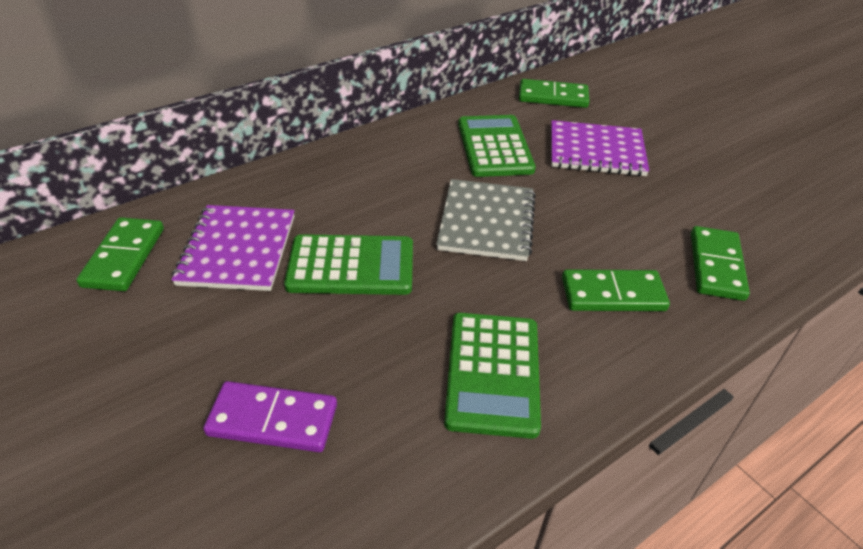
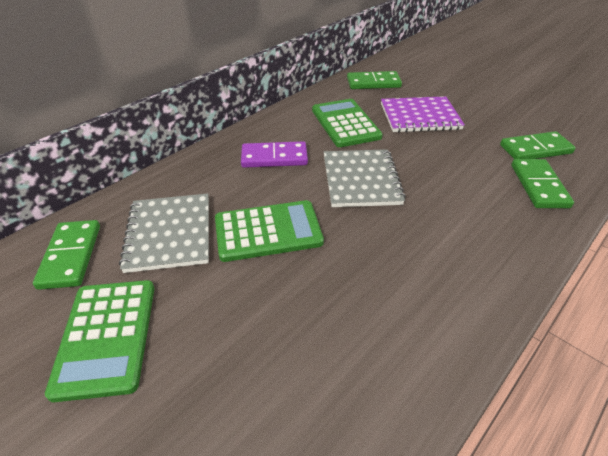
camera: 10 degrees left, 0 degrees up
(238, 250) = (169, 233): purple notebook -> grey notebook
(273, 419) = (246, 376): purple domino -> purple domino (274, 157)
(492, 373) = (412, 298): green calculator -> green calculator (106, 337)
(613, 294) = (476, 219): green domino -> green domino (535, 149)

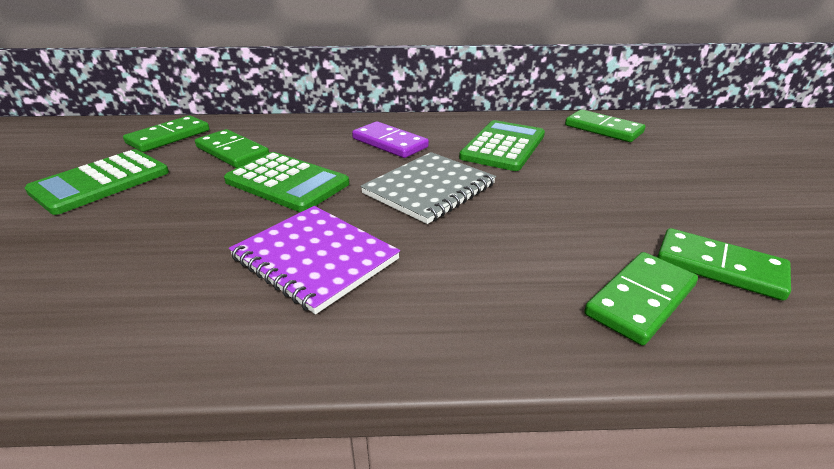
camera: 45 degrees right, 10 degrees down
(169, 233) = (232, 152): grey notebook -> green domino
(419, 116) = (603, 172): purple notebook -> purple notebook (315, 258)

